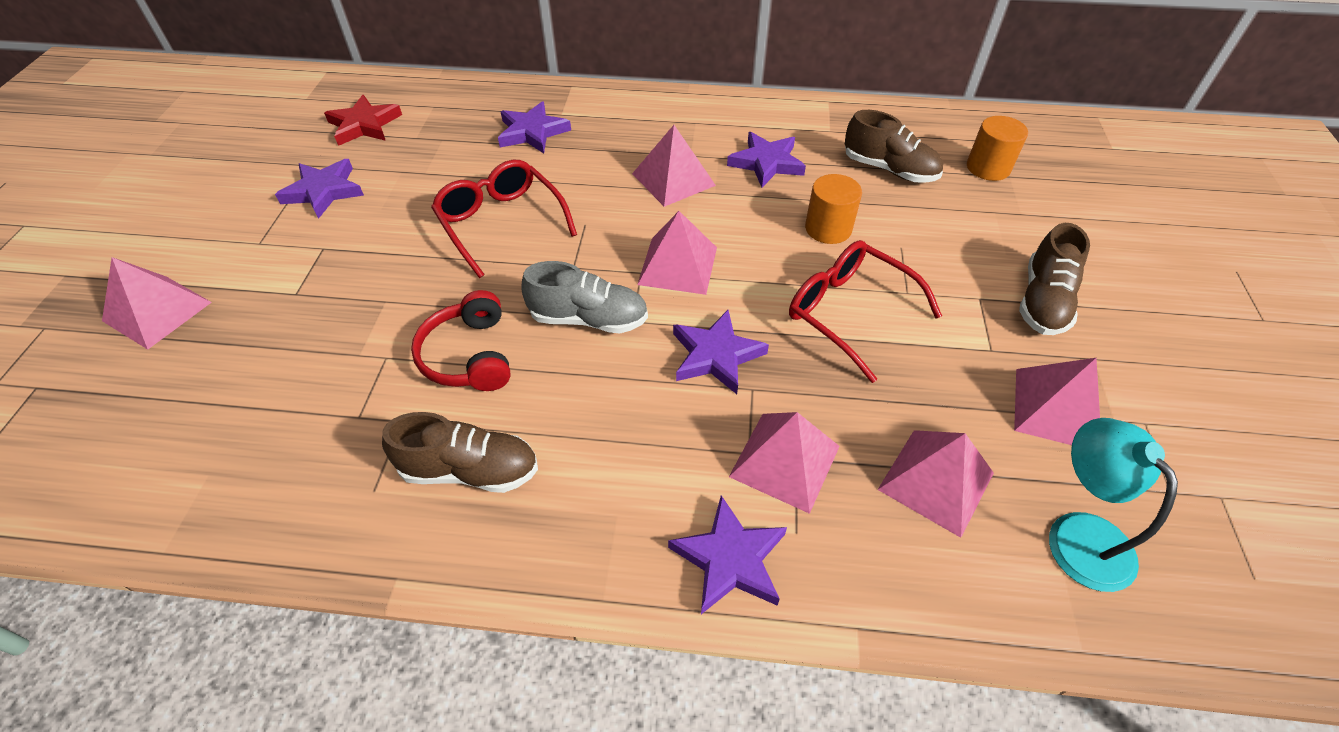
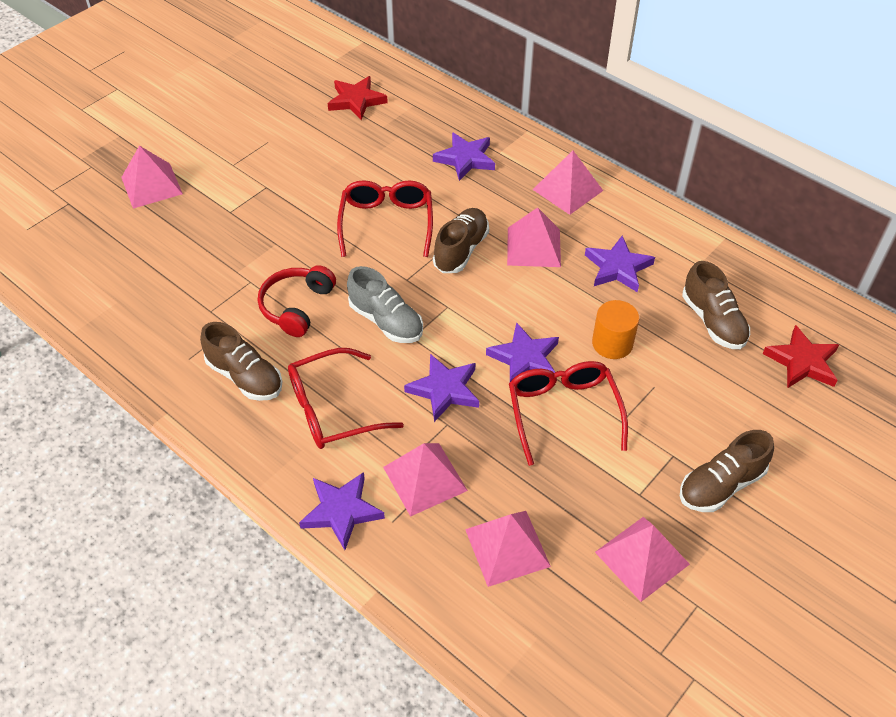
camera: 35 degrees right, 0 degrees up
(323, 191) = (295, 144): purple star -> purple star (524, 358)
(605, 214) = (461, 250): none -> brown shoe
(612, 446) = (332, 409): none -> red glasses
(677, 265) = (476, 314): pink pyramid -> pink pyramid (567, 190)
(988, 168) = (802, 362): orange cylinder -> red star
(1078, 534) = (565, 633): turquoise lamp -> none

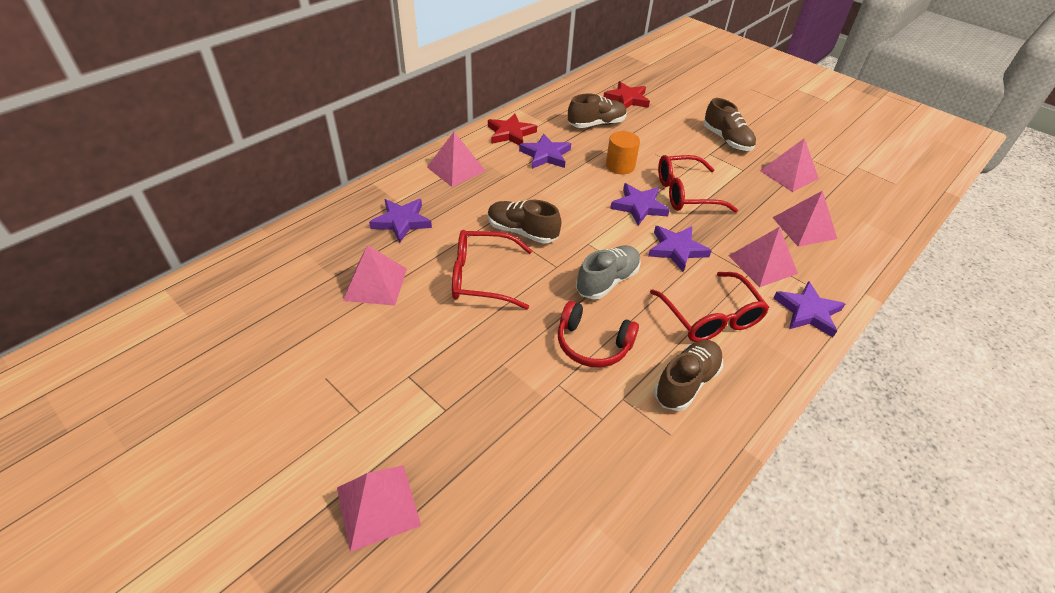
camera: 90 degrees left, 5 degrees down
(356, 101) = (278, 296): red star -> red star (510, 133)
(534, 247) = (521, 192): pink pyramid -> pink pyramid (375, 284)

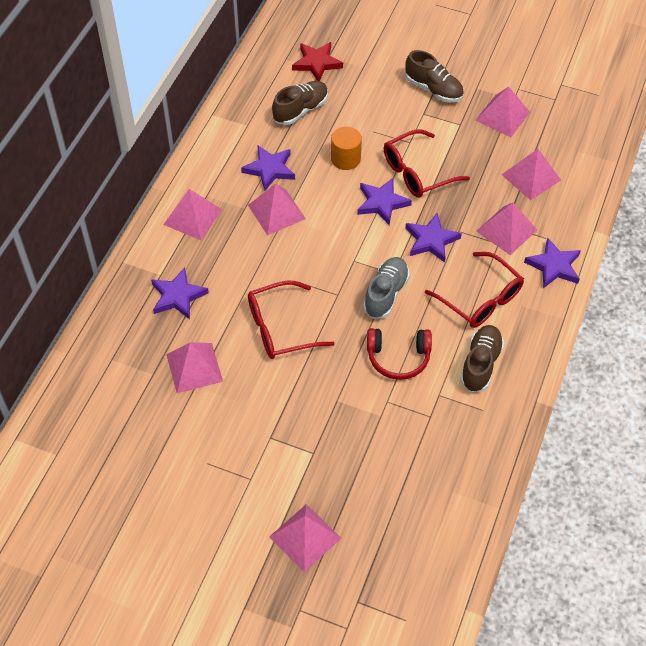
camera: 20 degrees left, 10 degrees up
(510, 133) = (222, 152): red star -> none
(522, 232) = (291, 268): brown shoe -> none
(534, 186) = (276, 212): none -> pink pyramid

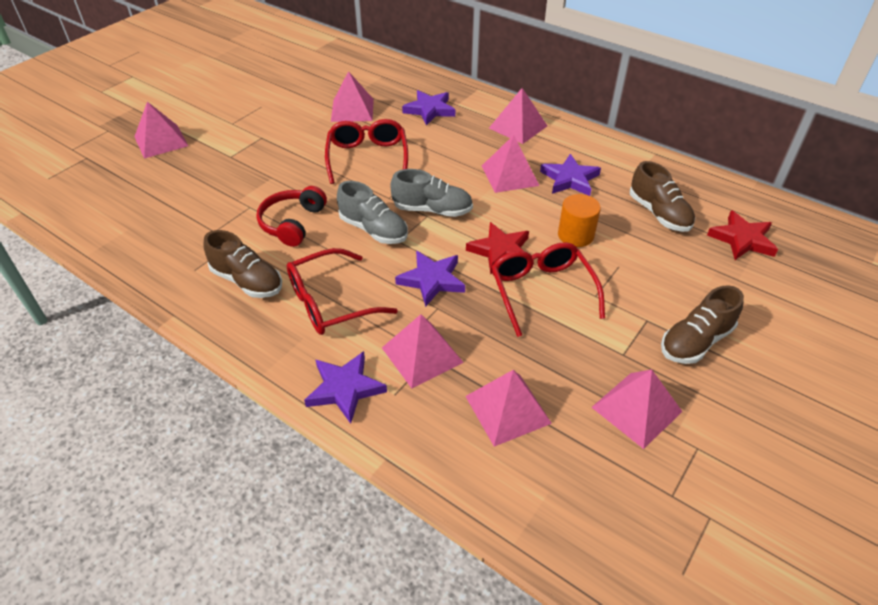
camera: 105 degrees right, 10 degrees down
(345, 258) = (432, 210): none -> grey shoe
(382, 203) = (500, 251): purple star -> red star

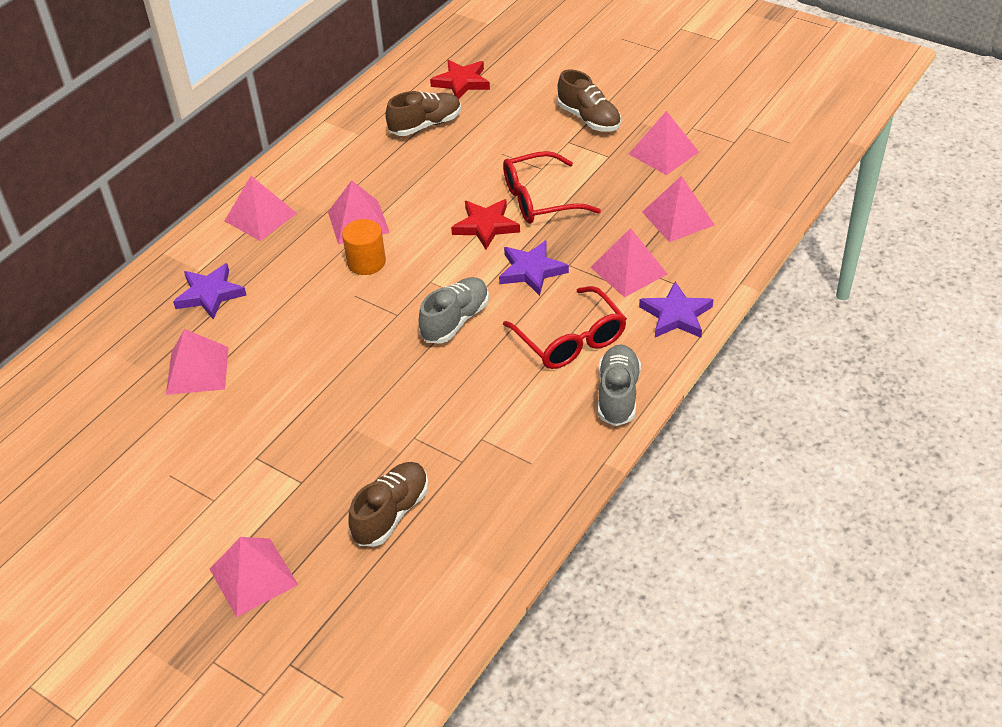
camera: 90 degrees left, 0 degrees up
(247, 281) = (546, 411): brown shoe -> brown shoe (391, 513)
(292, 223) = (445, 391): red headphones -> none
(367, 157) = (315, 341): red glasses -> none
(432, 210) = (420, 278): grey shoe -> grey shoe (618, 395)
(570, 179) = (367, 179): purple star -> none
(575, 235) = (459, 177): orange cylinder -> orange cylinder (366, 262)

